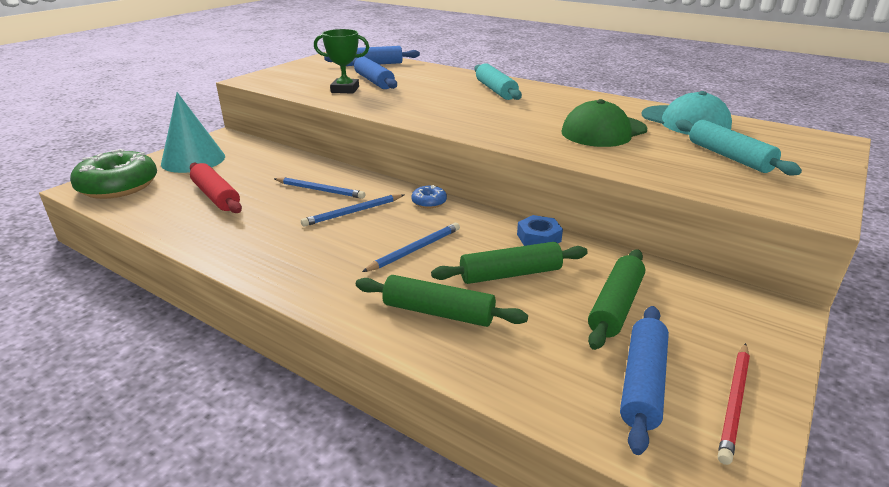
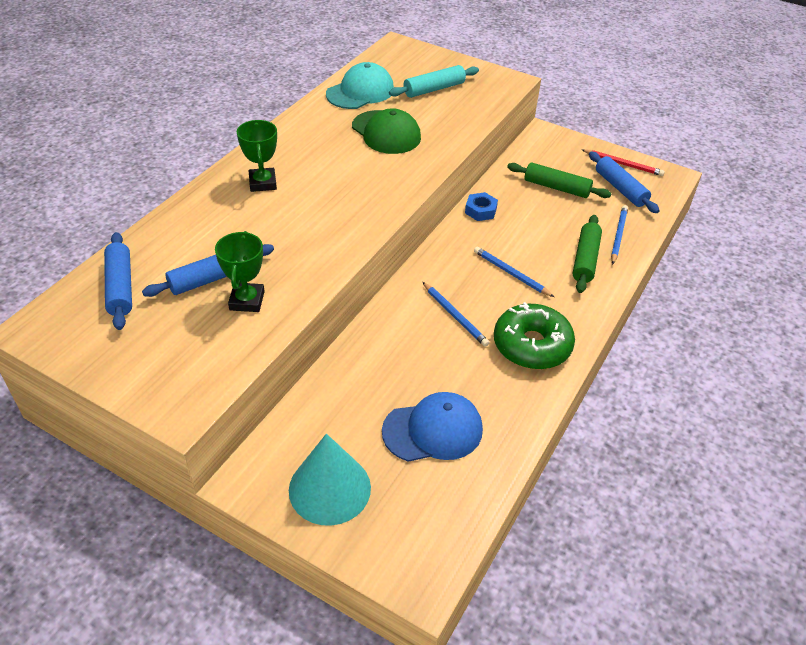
camera: 95 degrees left, 15 degrees up
(118, 186) = (415, 542): green donut -> green donut (532, 345)
(216, 196) = (433, 430): red rolling pin -> blue cap
(320, 190) = (410, 346): blue pencil -> blue pencil (618, 235)
(429, 202) = (429, 268): blue donut -> none
(496, 90) = (263, 183): turquoise rolling pin -> green trophy
(510, 274) = (533, 227): green rolling pin -> none
(642, 383) = (620, 188): blue rolling pin -> blue rolling pin turned 45 degrees clockwise

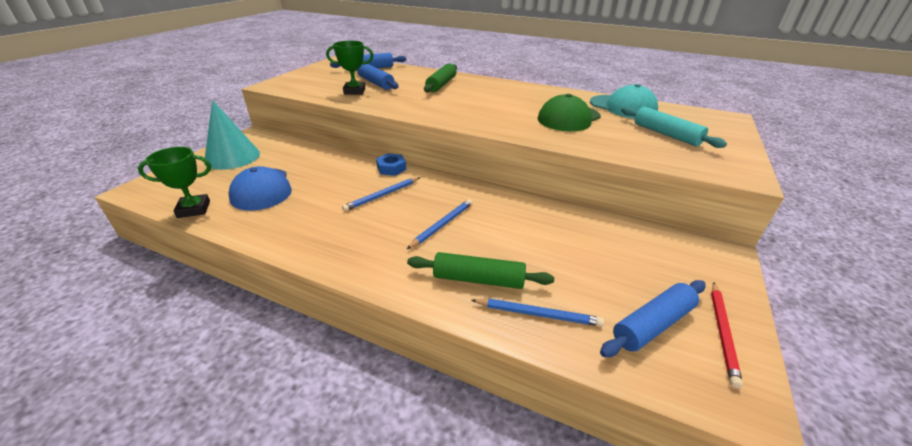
camera: 85 degrees right, 10 degrees down
(263, 183) = (474, 87): green trophy -> green trophy (194, 209)
(480, 210) = (534, 206): blue nut -> blue nut (391, 168)
(532, 345) = (341, 236): green donut -> none
(556, 187) = (610, 259): green rolling pin -> green rolling pin (441, 84)

